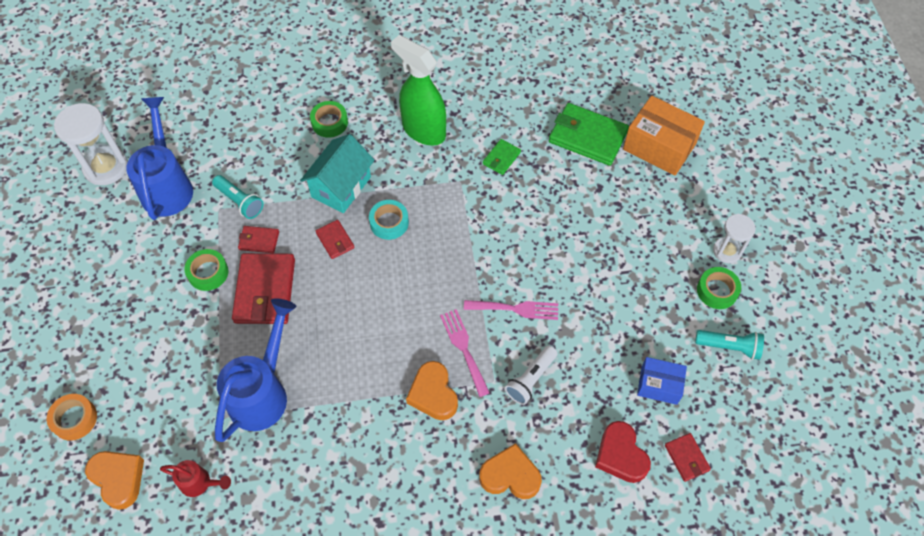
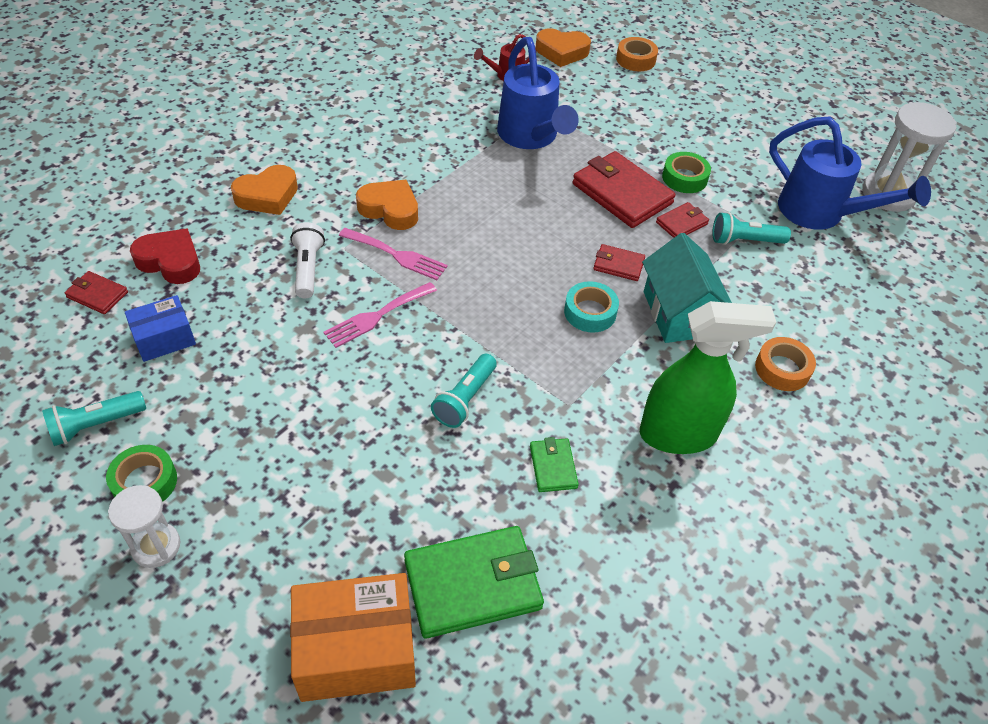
camera: 135 degrees right, 10 degrees down
(329, 122) = (782, 369): green tape -> orange tape
(512, 221) = (465, 399): none -> turquoise flashlight

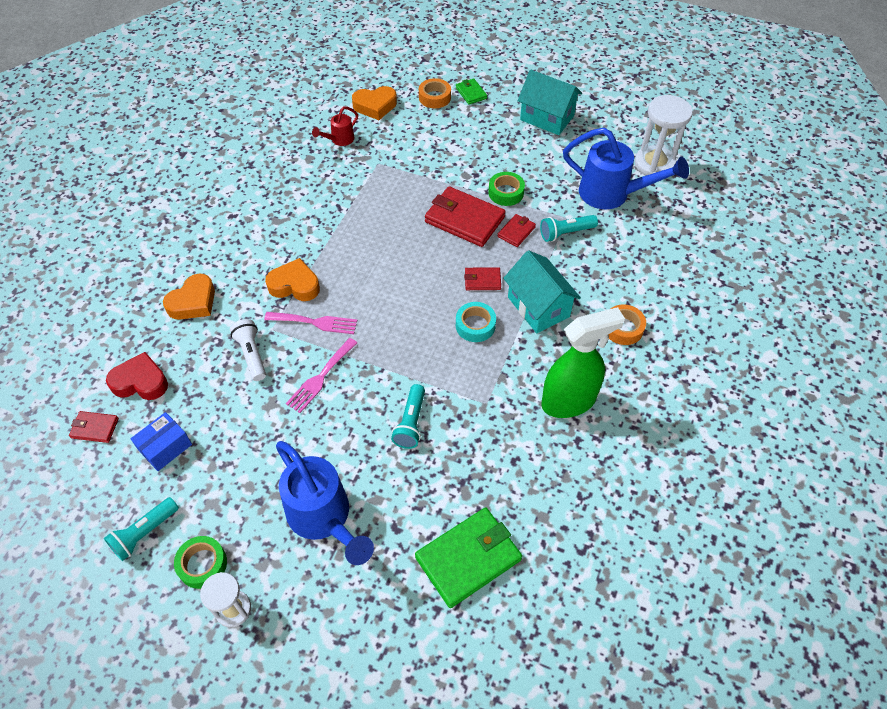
camera: 15 degrees left, 5 degrees up
(356, 650) = (407, 632): orange box -> none
(531, 138) = (379, 190): blue watering can -> blue watering can (324, 519)
(553, 467) = (491, 454): green wallet -> green wallet (471, 93)
(765, 112) = (547, 118): none -> turquoise house

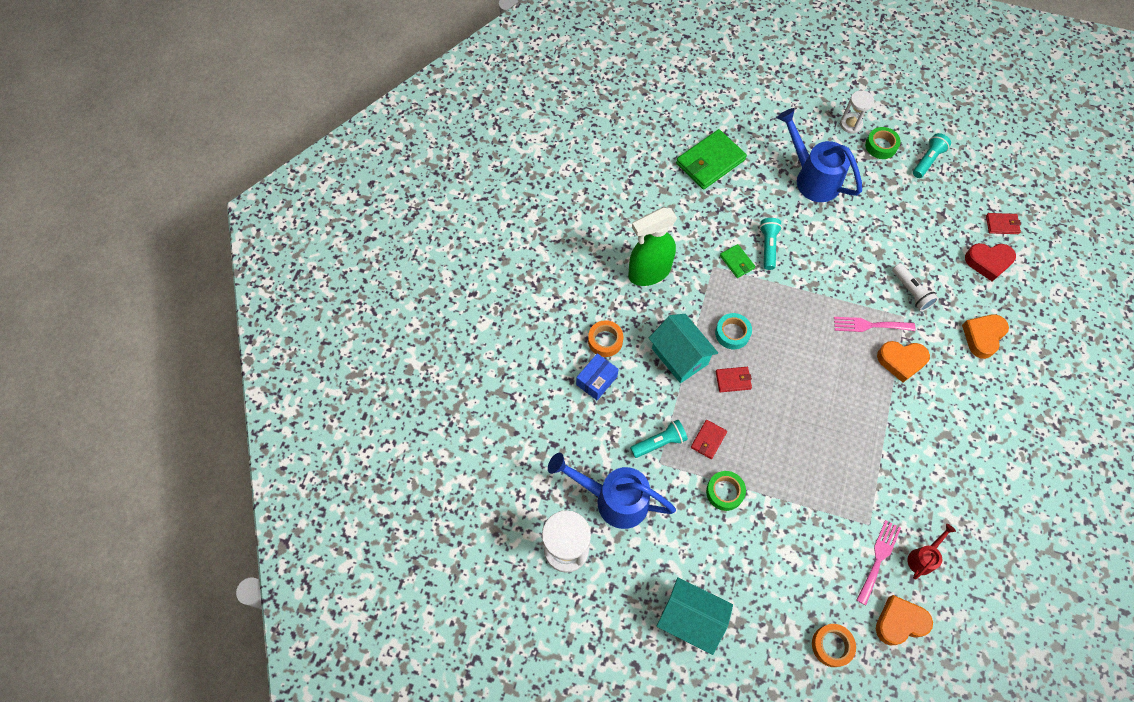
camera: 175 degrees right, 10 degrees up
(165, 447) = (942, 215): blue box -> blue box (596, 380)
(320, 378) = (848, 276): pink fork -> pink fork (878, 558)
(464, 219) = (762, 451): red wallet -> none
(471, 93) = (788, 659): green wallet -> green wallet (737, 262)

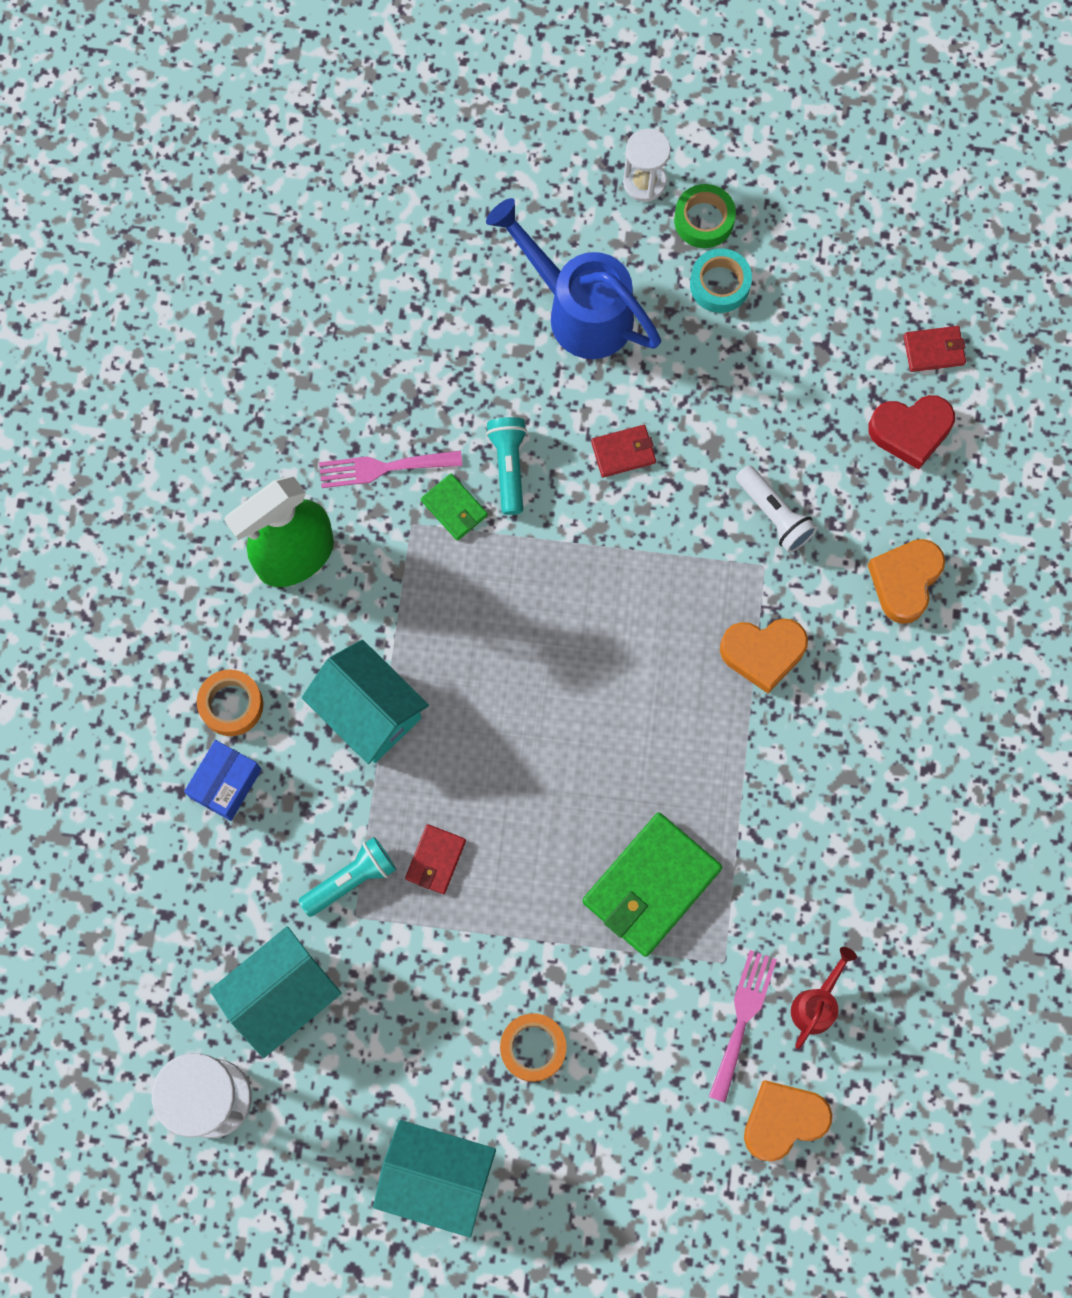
camera: 10 degrees left, 10 degrees up
(613, 499) = (281, 995): blue watering can -> turquoise house
(710, 162) = (384, 307): green wallet -> green wallet (651, 886)
(724, 492) = (473, 949): green tape -> none
(732, 333) = (459, 651): turquoise tape -> turquoise tape (719, 284)
(733, 380) = (468, 740): red wallet -> red wallet (623, 452)
(831, 646) = (674, 1179): orange tape -> orange tape (533, 1048)
(869, 325) = (703, 593): pink fork -> pink fork (383, 468)
(927, 160) = (793, 237): turquoise flashlight -> none

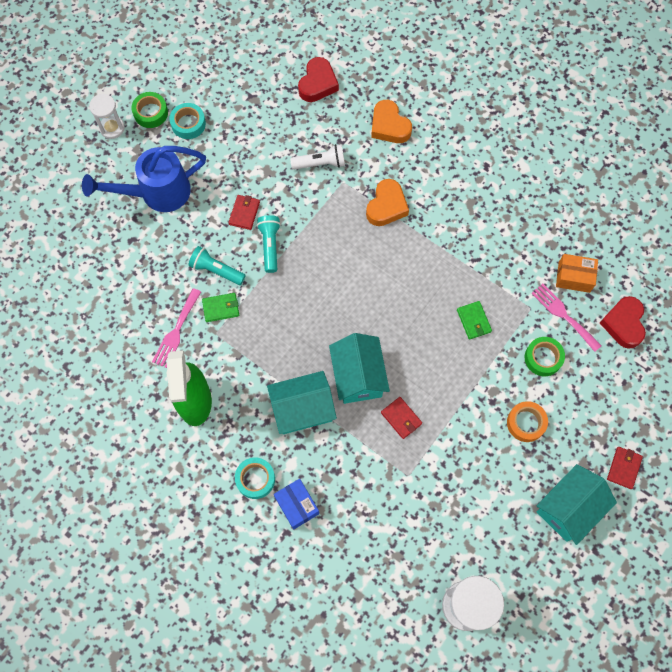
camera: 60 degrees left, 5 degrees down
(231, 705) = (255, 479): orange tape -> turquoise tape
(281, 995) = (429, 538): turquoise house -> turquoise house (358, 376)
(351, 879) = (387, 467): turquoise flashlight -> turquoise flashlight (270, 245)
(651, 886) = (473, 321): green wallet -> green wallet, size x0.50
(652, 1022) = (543, 358): none -> green tape
(783, 1120) = (623, 324): orange heart -> red heart
(817, 1003) = (574, 277): red watering can -> orange box
(934, 350) = (284, 52): red wallet -> red wallet (623, 468)

